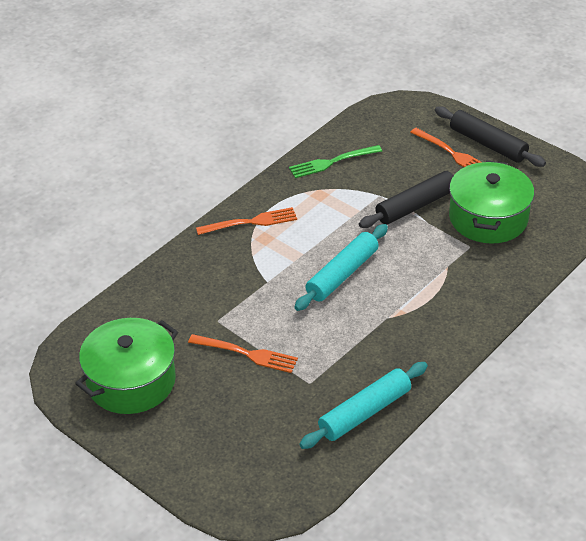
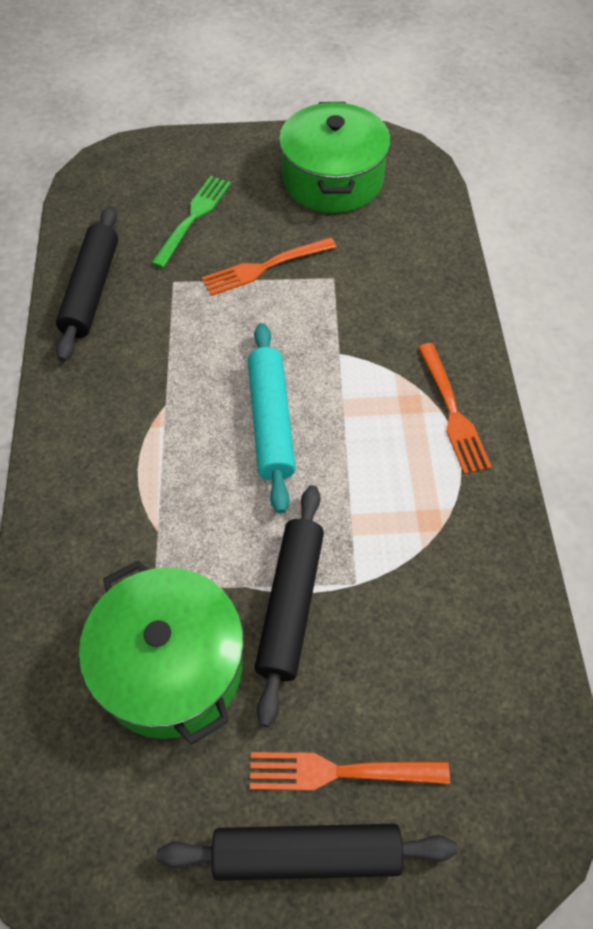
camera: 135 degrees right, 15 degrees up
(250, 222) = (452, 412): orange fork -> orange fork turned 45 degrees counterclockwise
(332, 162) = (481, 593): green fork -> green fork (193, 218)
(364, 412) = (91, 290): turquoise rolling pin -> black rolling pin

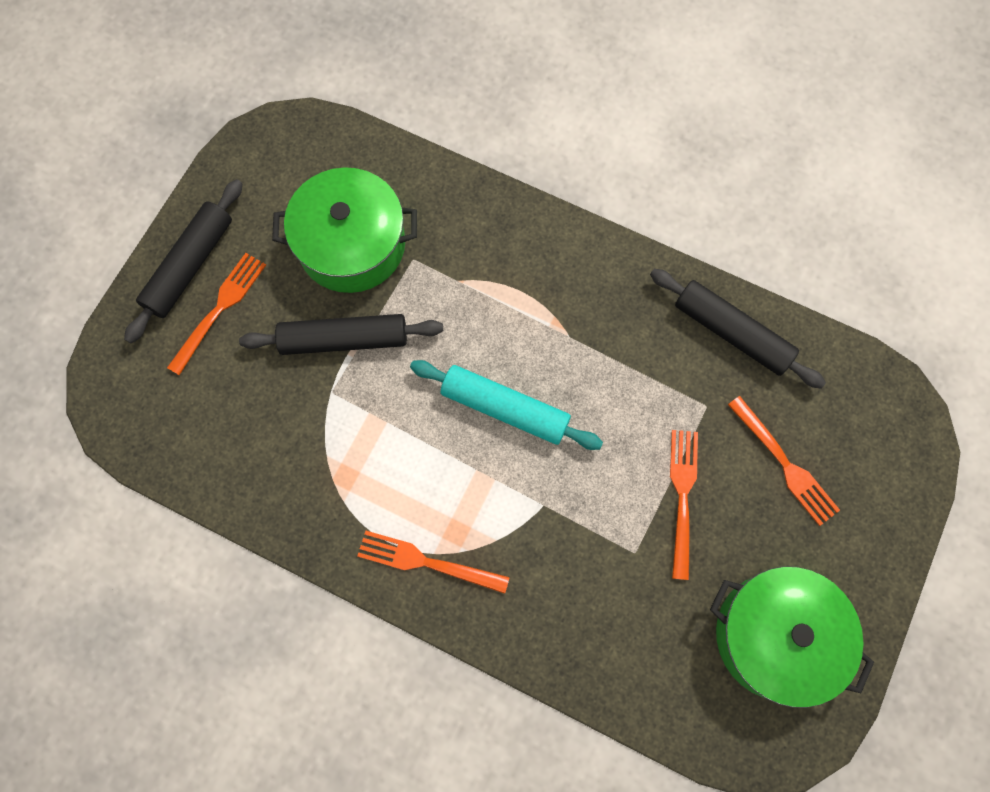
camera: 120 degrees right, 15 degrees up
(193, 218) = (784, 464): green fork -> orange fork
(291, 605) = (344, 340): black rolling pin -> black rolling pin turned 45 degrees counterclockwise

